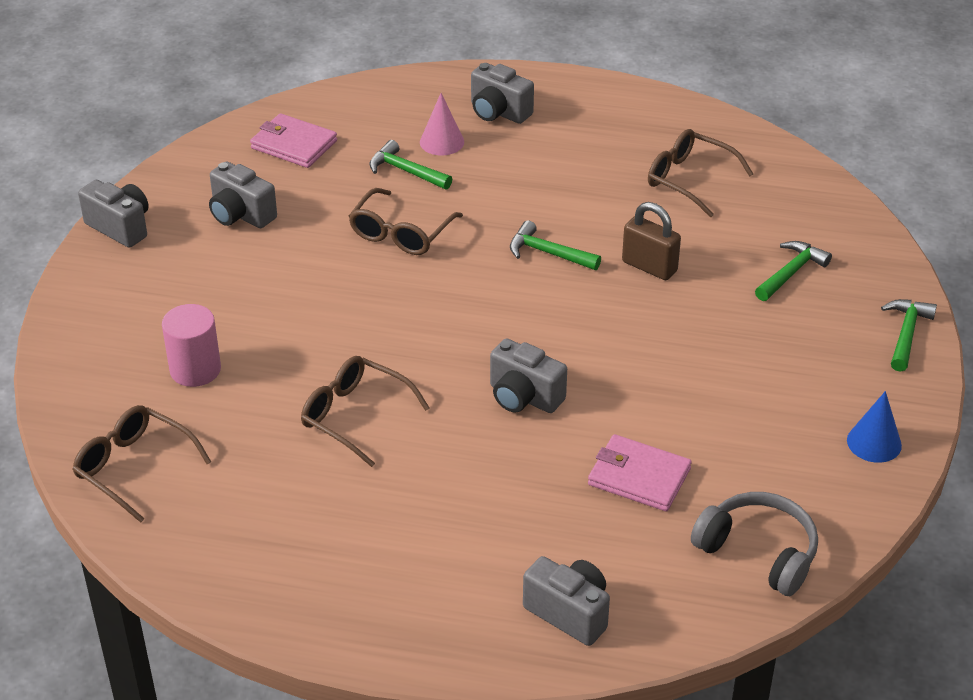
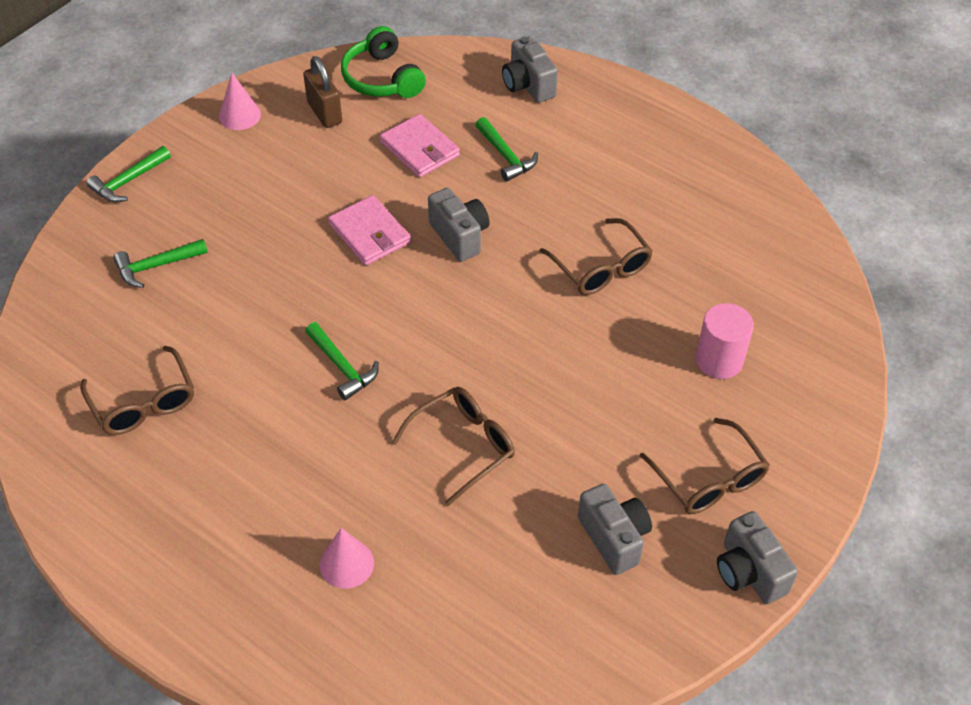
camera: 155 degrees left, 10 degrees up
(133, 467) = (794, 286): brown glasses -> brown glasses (709, 479)
(294, 144) = (512, 631): pink wallet -> pink wallet (369, 233)
(405, 171) = (411, 533): green hammer -> green hammer (506, 156)
(498, 112) = (254, 587): grey camera -> none
(649, 267) = (266, 317): brown padlock -> brown padlock (324, 113)
(758, 552) = (382, 78): grey headphones -> green headphones
(874, 442) = (240, 115): blue cone -> pink cone

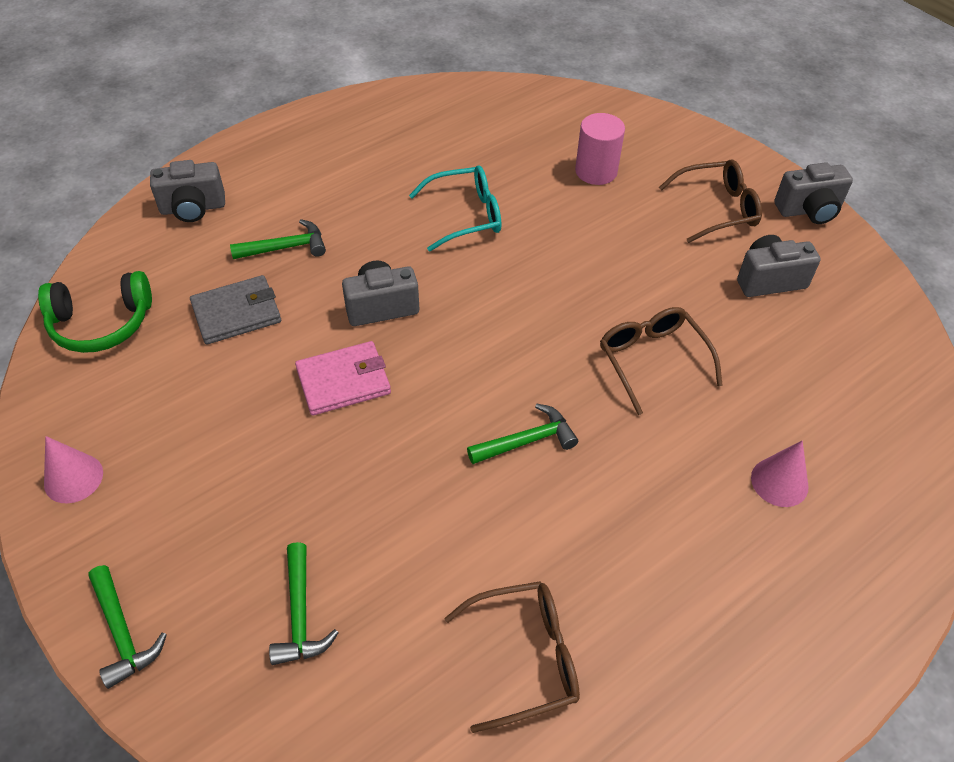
camera: 75 degrees left, 0 degrees up
(324, 113) = (125, 388): brown padlock -> none
(420, 149) = (237, 313): pink wallet -> grey wallet
(601, 268) = (466, 215): brown glasses -> turquoise glasses

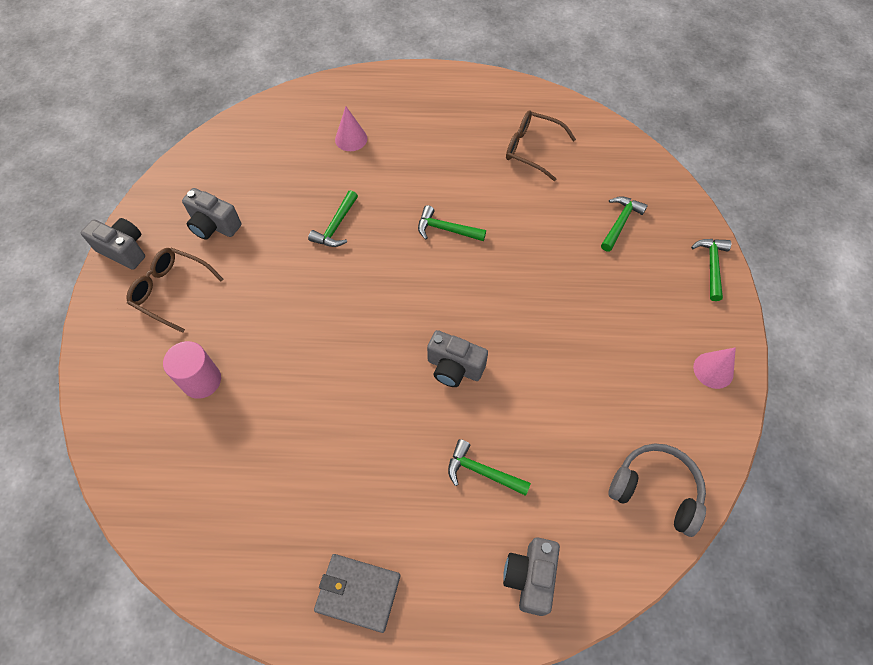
camera: 140 degrees left, 10 degrees up
(101, 323) = (656, 490): green headphones -> grey headphones
(193, 208) = (529, 577): grey camera -> grey camera turned 105 degrees counterclockwise
(237, 313) = (553, 431): grey wallet -> grey wallet (358, 592)
(343, 381) = (517, 329): pink wallet -> none
(466, 215) = (331, 407): turquoise glasses -> none
(652, 360) = (336, 226): brown glasses -> green hammer

